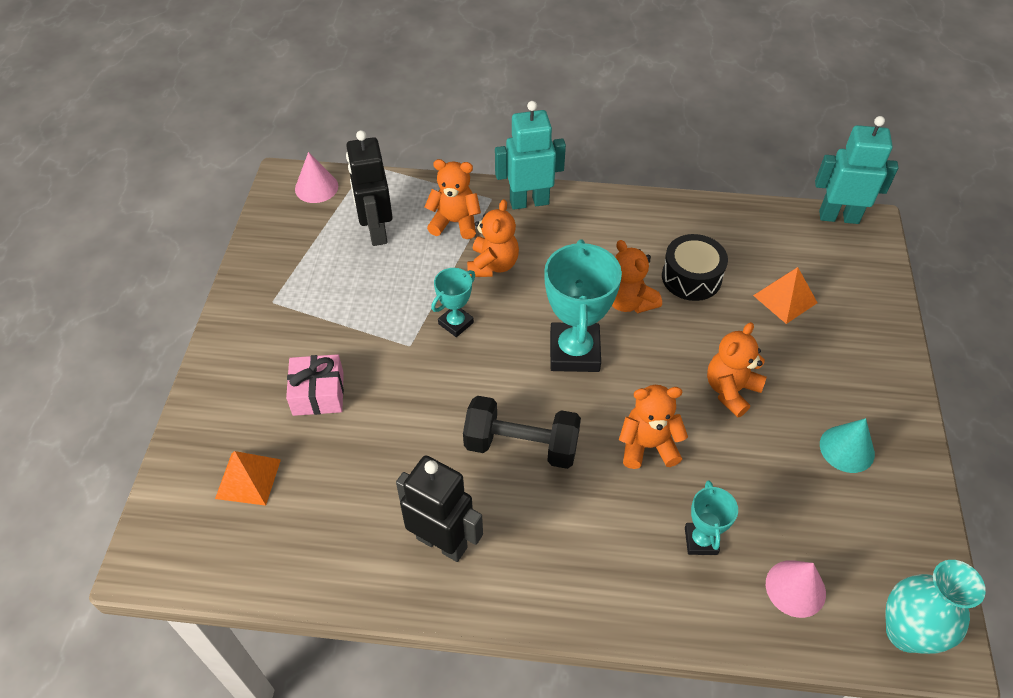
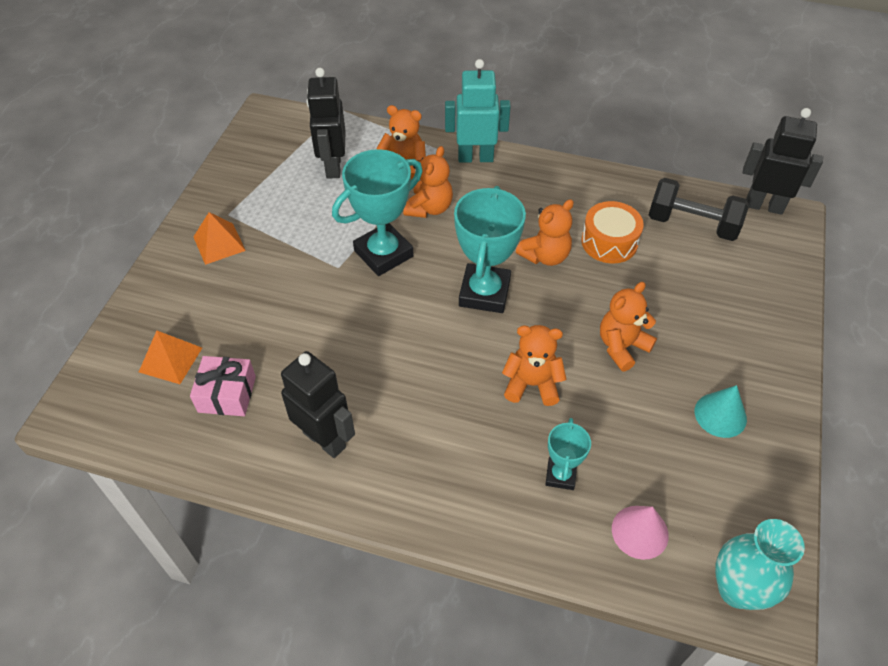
camera: 10 degrees right, 0 degrees up
(316, 187) = (290, 123): pink cone -> none
(318, 393) = (248, 297): pink gift -> pink gift (227, 394)
(456, 323) = (383, 253): turquoise trophy -> turquoise trophy, size x1.87
(521, 445) = (416, 367): black dumbbell -> black dumbbell (692, 224)
(628, 302) = (545, 256): orange teddy bear -> orange teddy bear turned 105 degrees counterclockwise
(691, 277) = (609, 242): black drum -> orange drum
(785, 299) = (694, 273): orange pyramid -> orange pyramid (219, 243)
(838, 217) = (764, 206): turquoise robot -> black robot

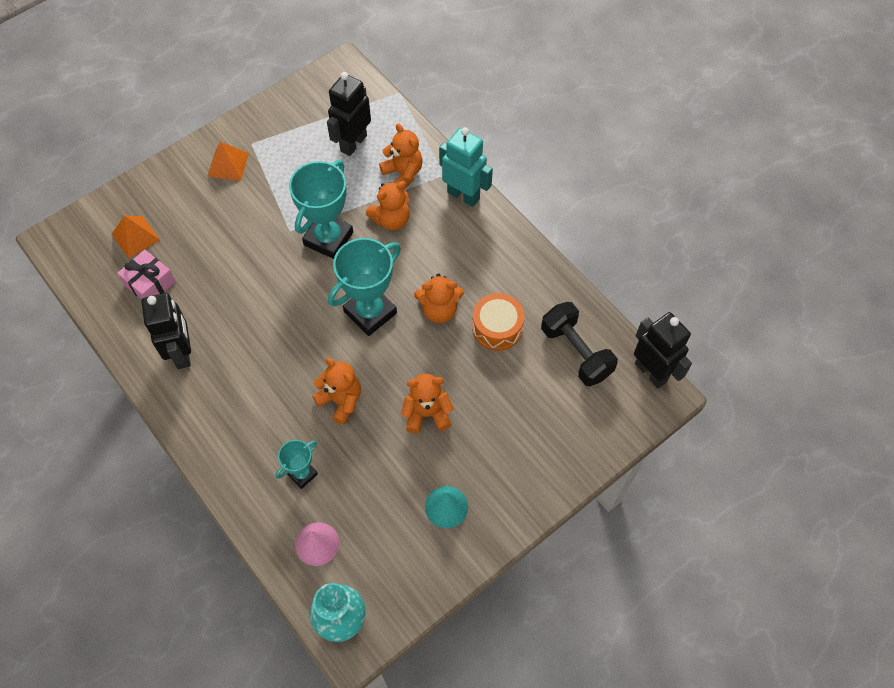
camera: 35 degrees right, 10 degrees up
(383, 253) = (328, 238): turquoise trophy -> turquoise trophy turned 60 degrees counterclockwise

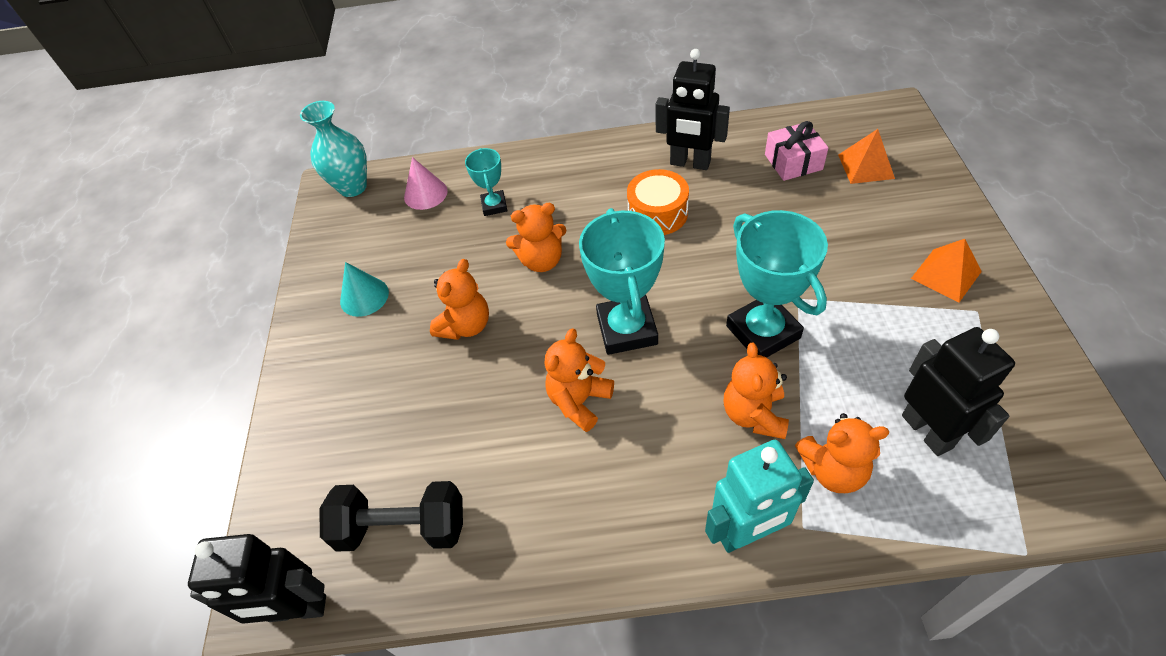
camera: 130 degrees right, 10 degrees down
(497, 328) = (507, 452): orange drum -> orange drum (657, 213)

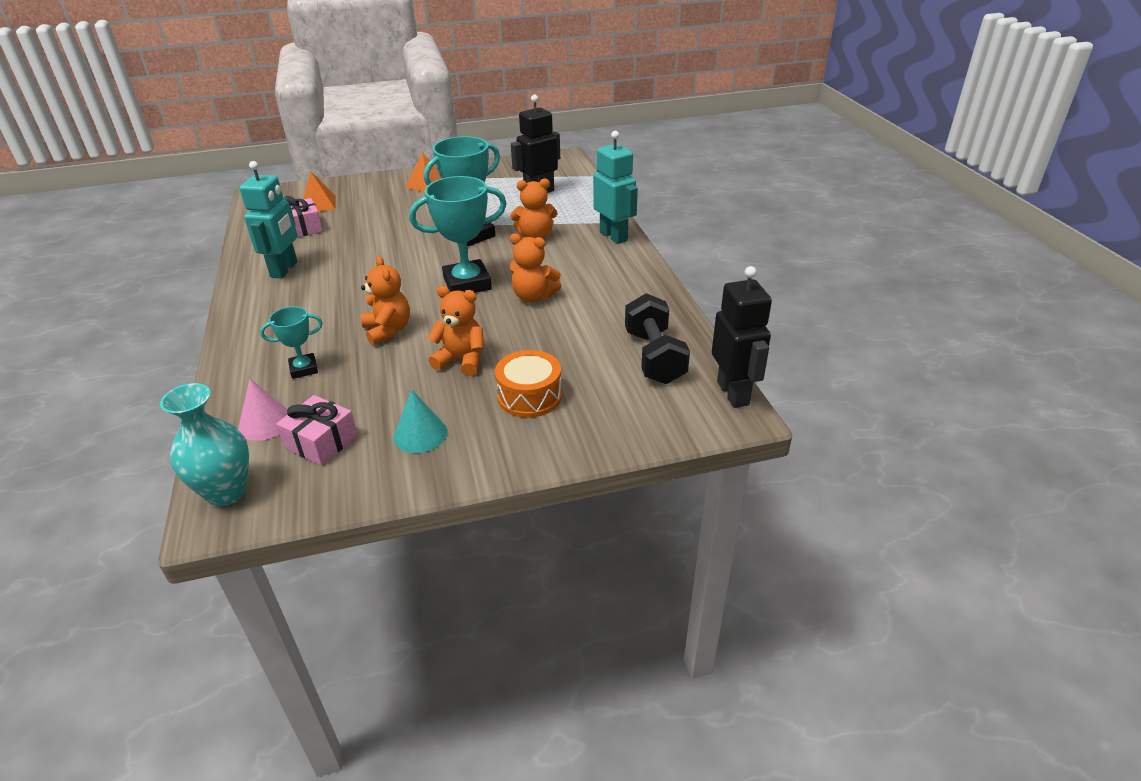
camera: 105 degrees left, 15 degrees down
(385, 231) = (321, 442): none -> pink gift
(657, 213) = (343, 280): orange drum -> orange drum (529, 396)
(690, 163) = (284, 269): black robot -> turquoise robot
(833, 470) = (568, 215): orange teddy bear -> none

